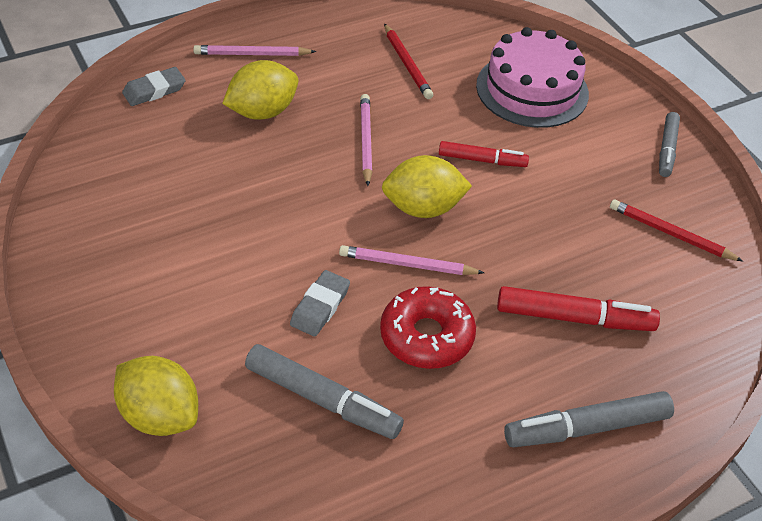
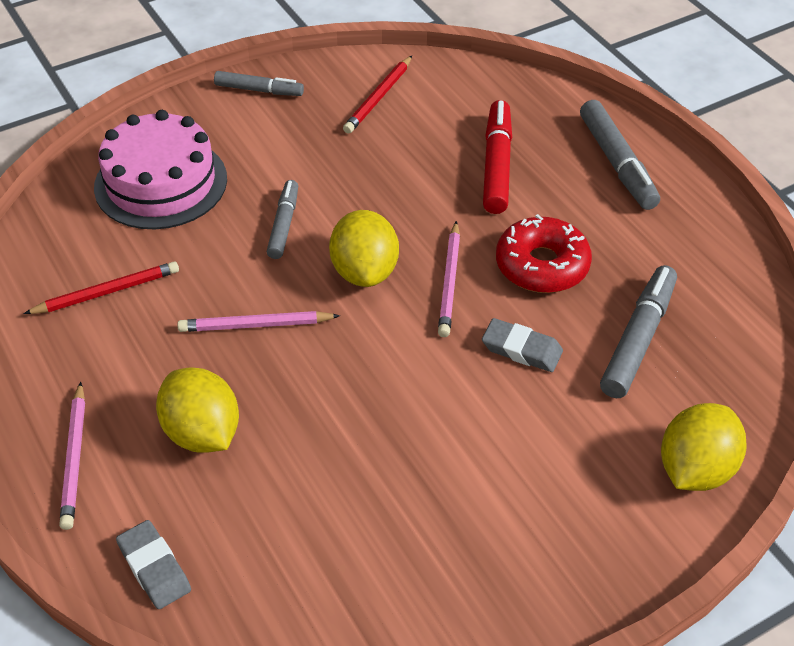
camera: 90 degrees left, 0 degrees up
(482, 160) = (284, 225): red marker -> grey marker

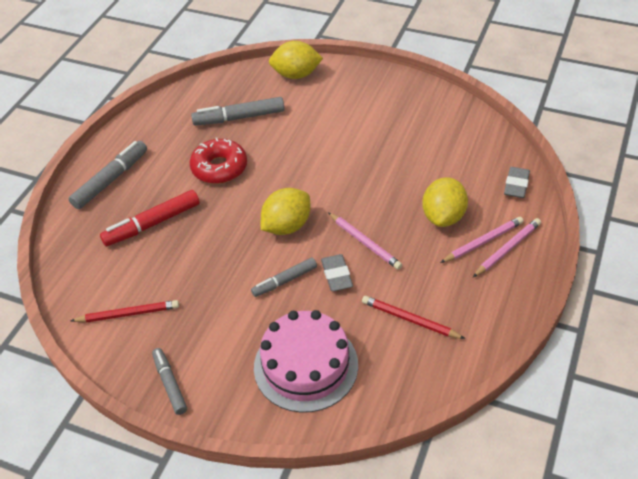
camera: 125 degrees left, 0 degrees up
(450, 282) = (263, 192): pink pencil -> pink pencil (483, 241)
(521, 349) = (282, 147): grey eraser -> grey eraser (336, 275)

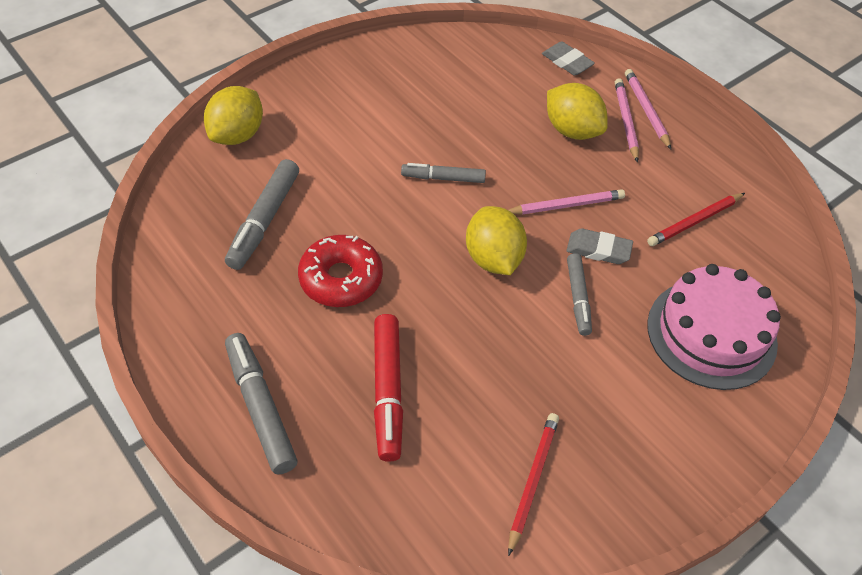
camera: 65 degrees left, 5 degrees up
(170, 384) = (673, 476): grey marker -> grey marker (443, 178)

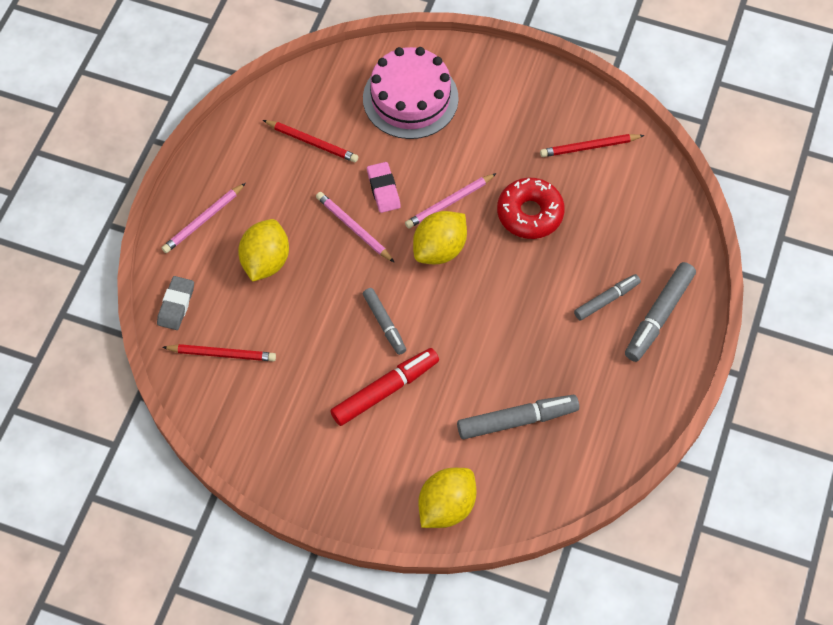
camera: 120 degrees left, 10 degrees up
(237, 135) = (446, 506): yellow lemon -> yellow lemon turned 45 degrees counterclockwise
(341, 279) = (529, 333): red donut -> red donut (530, 213)
(387, 391) = (592, 252): red marker -> red marker (385, 390)
(498, 69) = (222, 354): none -> red pencil
(578, 298) = (437, 183): grey marker -> grey marker (606, 300)
(598, 250) = (383, 189): grey eraser -> pink eraser
(625, 121) = (227, 229): pink pencil -> pink pencil (449, 203)

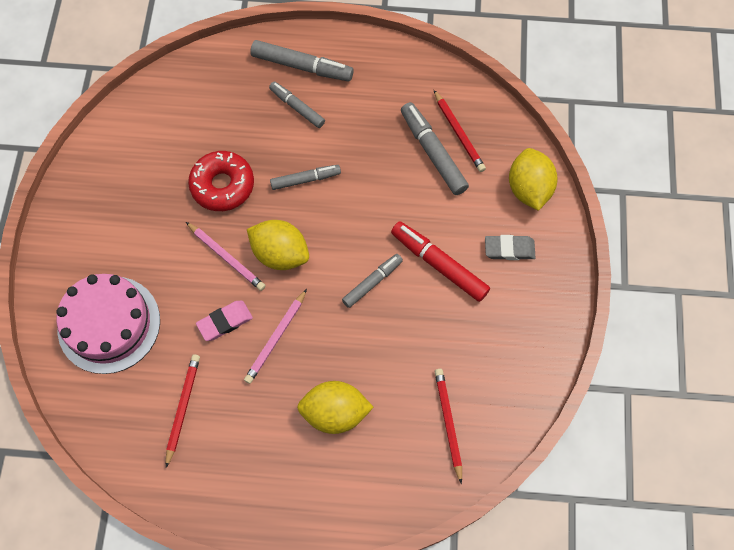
camera: 105 degrees left, 5 degrees up
(176, 305) = (408, 487): grey eraser -> grey eraser (509, 249)
(203, 220) = (303, 493): pink pencil -> none
(446, 506) = (528, 189): yellow lemon -> yellow lemon turned 60 degrees clockwise
(516, 289) = (305, 180): none -> grey marker
(589, 147) = (138, 150): red pencil -> red pencil (459, 133)

